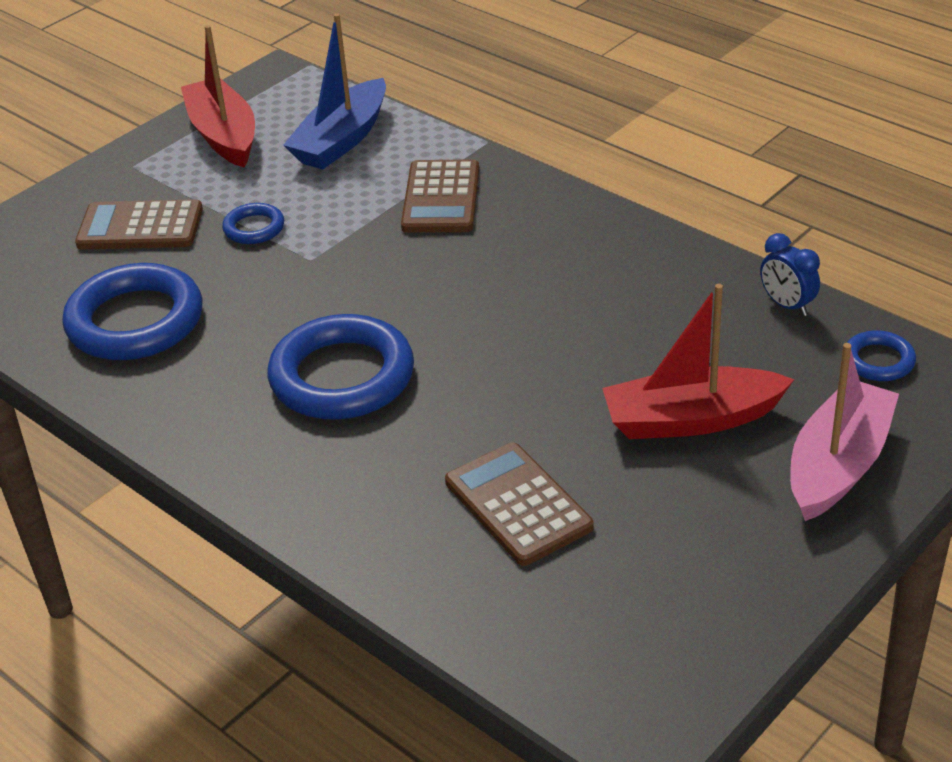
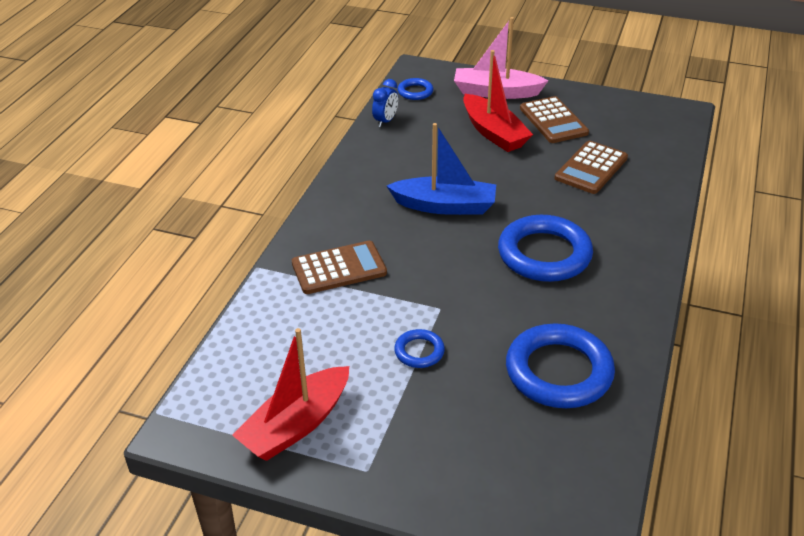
camera: 115 degrees left, 0 degrees up
(140, 227) = (451, 422): brown calculator -> brown calculator (553, 121)
(342, 140) = (279, 345): blue boat -> blue boat (445, 206)

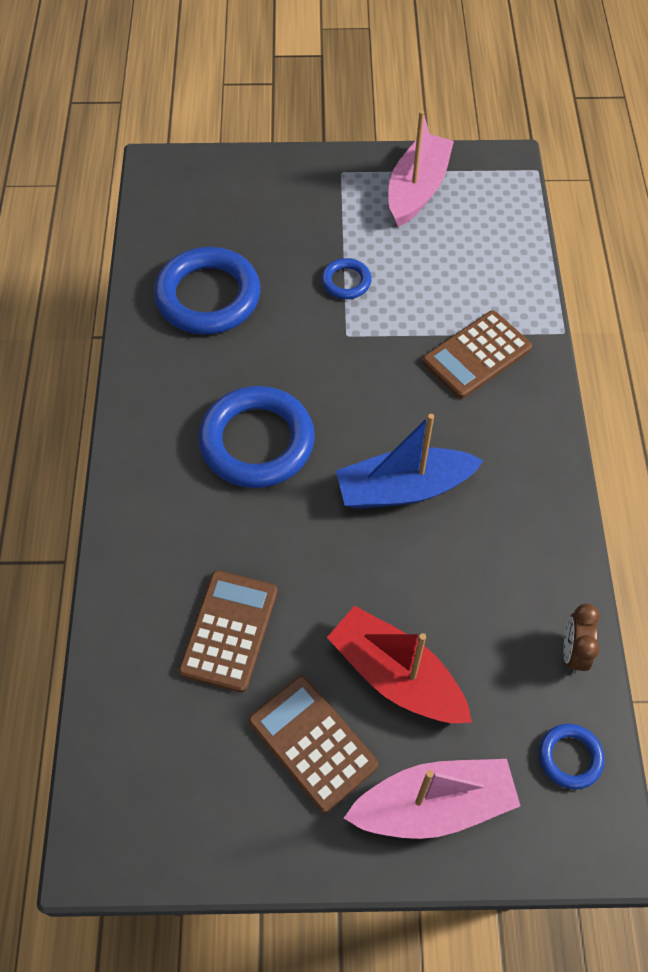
camera: 160 degrees right, 20 degrees up
(296, 425) = (417, 190): red boat -> pink boat
(385, 121) = (573, 652): blue clock -> brown clock

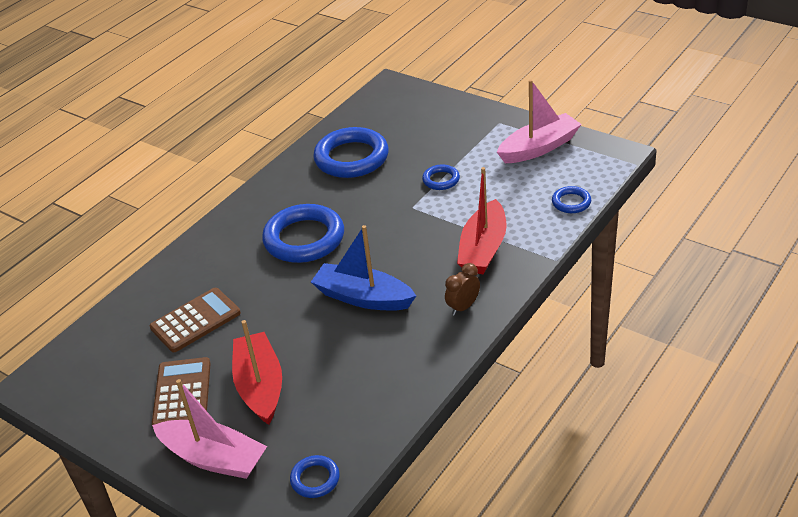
camera: 40 degrees right, 20 degrees down
(476, 355) = (483, 249): brown calculator -> red boat
(514, 249) = (571, 202): none -> blue ring
(573, 652) = (375, 428): brown clock -> brown clock (463, 307)

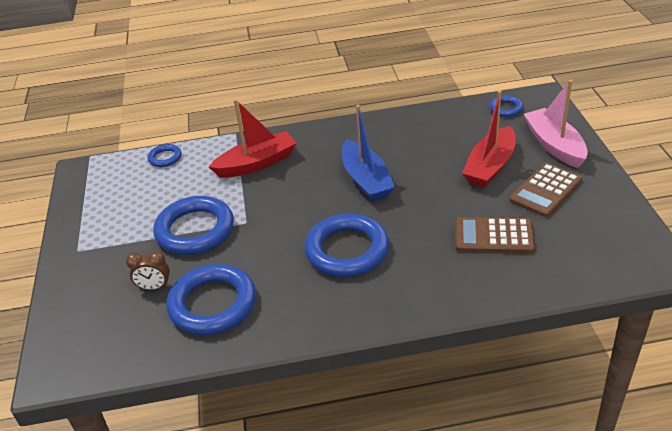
camera: 135 degrees left, 0 degrees up
(441, 180) = (195, 230): blue ring -> blue ring, size x2.09
(463, 307) = (321, 139): brown clock -> brown clock (154, 287)
(539, 148) = (103, 208): pink boat -> none

